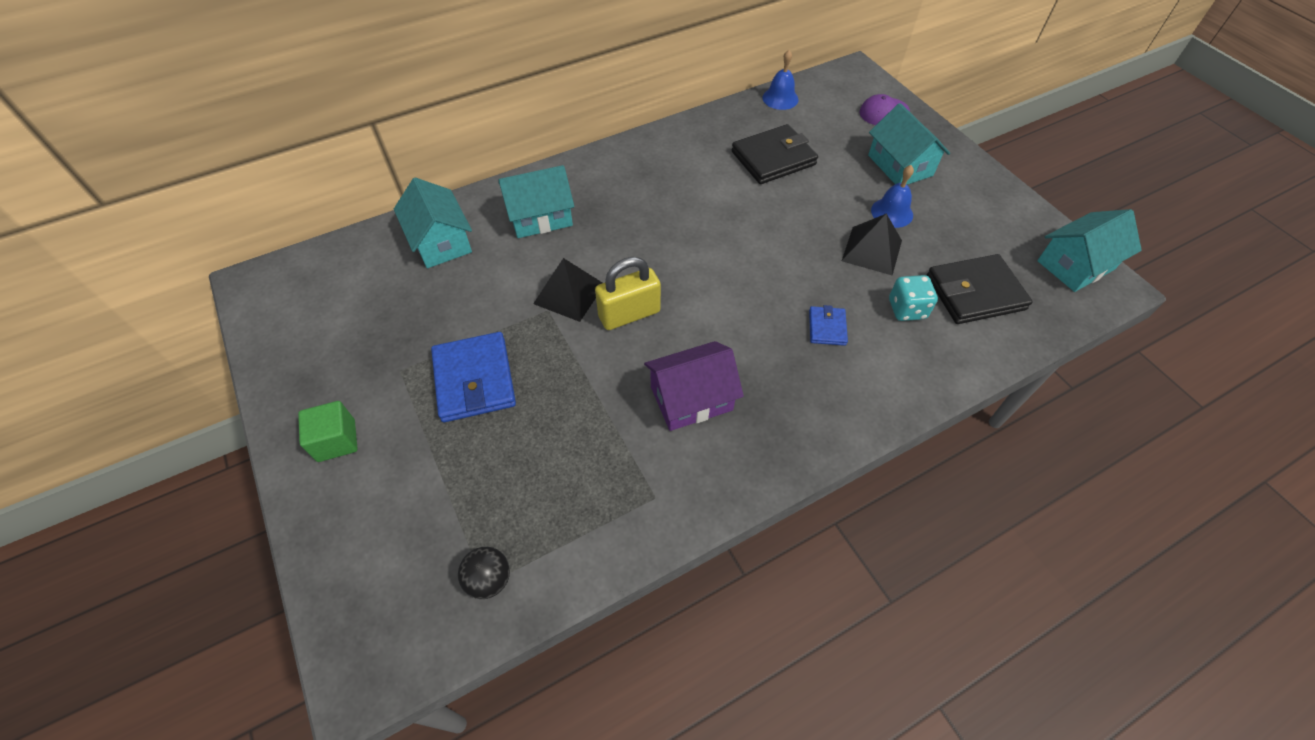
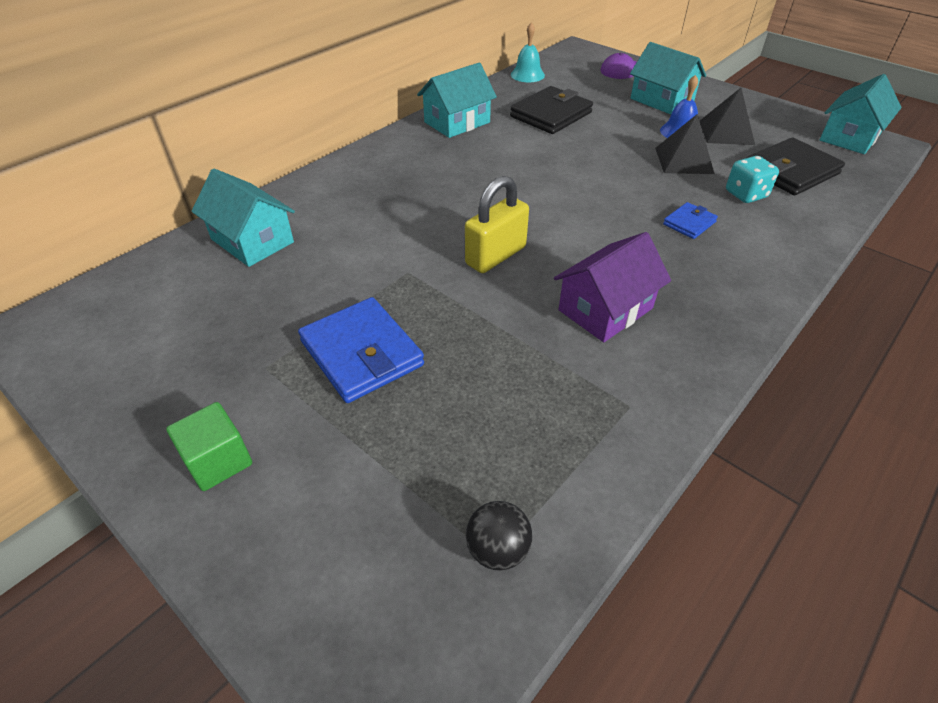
camera: 20 degrees left, 10 degrees down
(540, 217) = (352, 198): turquoise house -> turquoise house (457, 122)
(569, 294) = (422, 253): black pyramid -> black pyramid (726, 132)
(780, 98) = (527, 75): blue bell -> turquoise bell
(827, 327) = (689, 223): blue wallet -> blue wallet turned 60 degrees clockwise

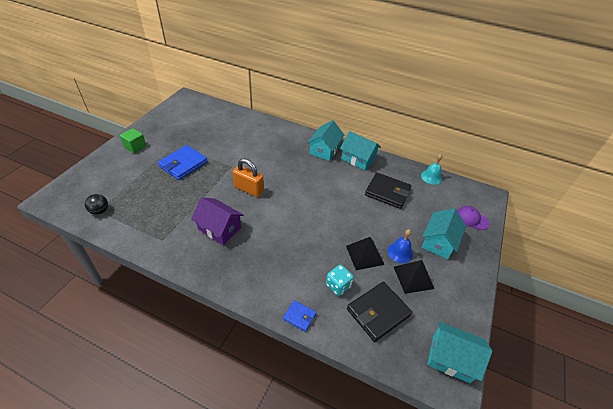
camera: 70 degrees right, 0 degrees up
(252, 241) = (240, 124): turquoise house -> turquoise house (324, 150)
(495, 256) = (249, 189): yellow padlock -> orange padlock
(689, 223) = (297, 258): blue wallet -> blue wallet (299, 316)
(790, 171) = (378, 312): black wallet -> black wallet turned 75 degrees counterclockwise

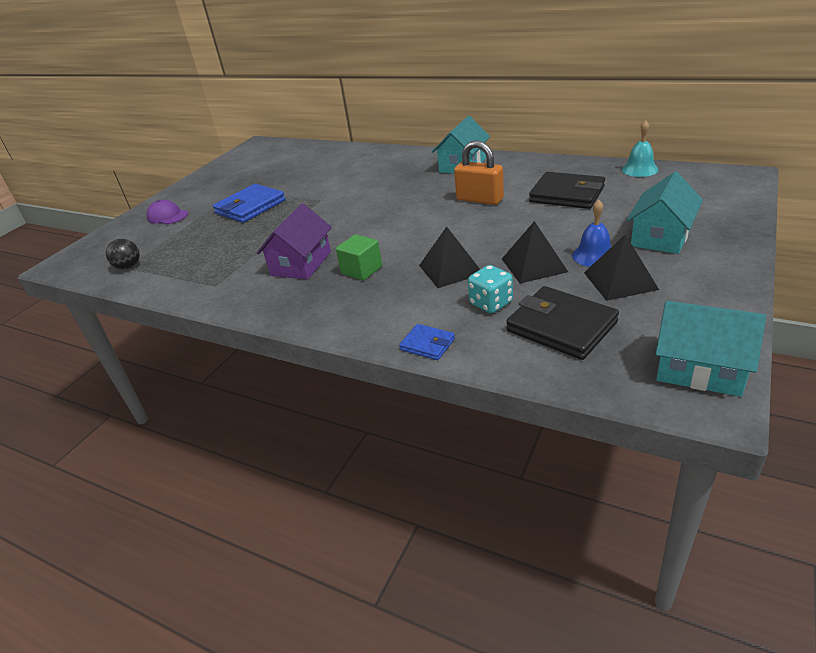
camera: 10 degrees right, 10 degrees down
(135, 147) = (183, 199): green cube -> green cube (361, 270)
(219, 228) = (301, 263): purple house -> purple house turned 75 degrees clockwise
(249, 189) = (346, 219): orange padlock -> orange padlock (480, 199)
(314, 250) = (450, 269): none -> black pyramid
(358, 159) = (516, 167): turquoise house -> none
(378, 312) = (561, 326): black wallet -> black wallet turned 75 degrees clockwise
(471, 219) = (716, 205): purple cap -> purple cap (167, 216)

